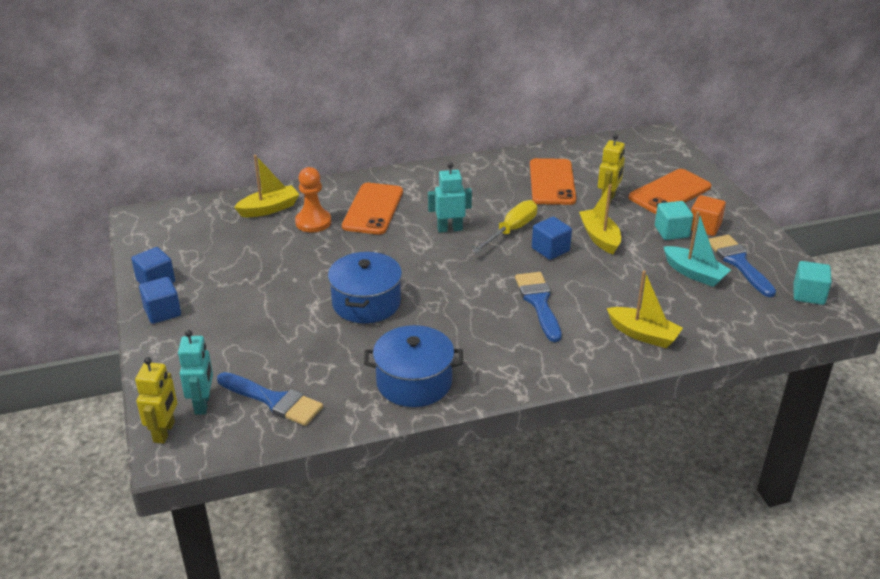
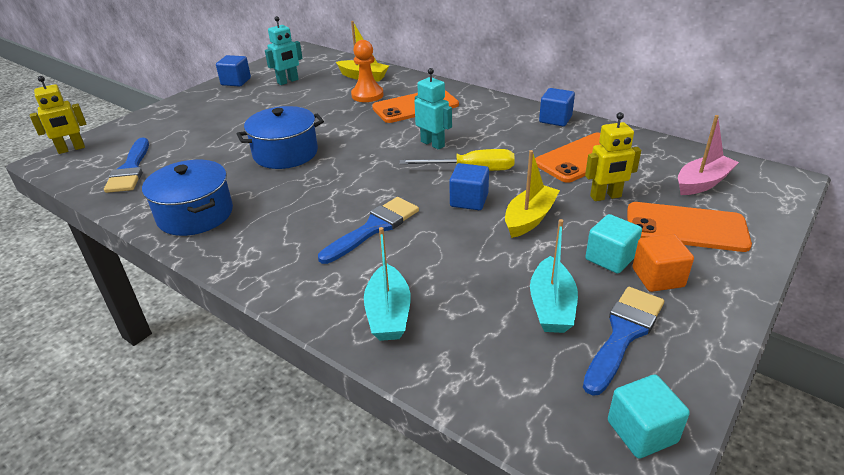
camera: 55 degrees right, 0 degrees up
(162, 312) = (204, 96): blue cube -> blue cube (555, 119)
(203, 404) = (110, 148): turquoise robot -> turquoise robot (288, 81)
(632, 161) = (702, 183): none -> pink boat
(643, 334) = (388, 313): yellow boat -> turquoise boat

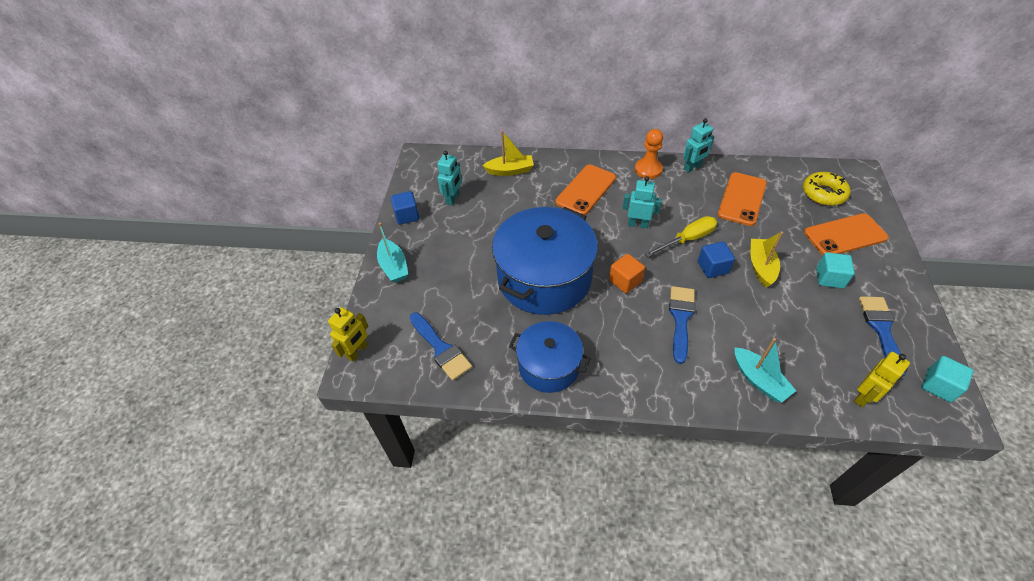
camera: 30 degrees left, 15 degrees up
(285, 153) = (544, 278): blue pot -> blue pot, size x1.72
(367, 95) = (536, 191): orange pawn -> orange pawn (648, 169)
(551, 306) = (833, 329): turquoise boat -> turquoise boat (393, 267)
(555, 119) = (692, 167): blue cube -> turquoise robot
(605, 197) = (784, 228): yellow robot -> yellow robot (864, 397)
(658, 278) = (863, 281): orange cube -> orange cube (625, 281)
(702, 183) = (823, 193): pink boat -> yellow donut

